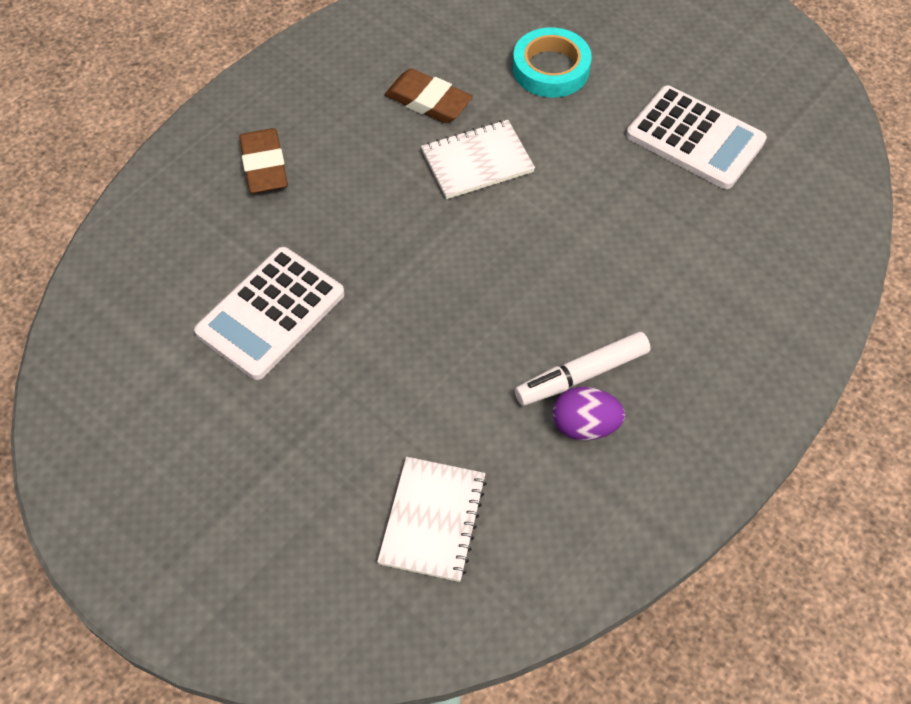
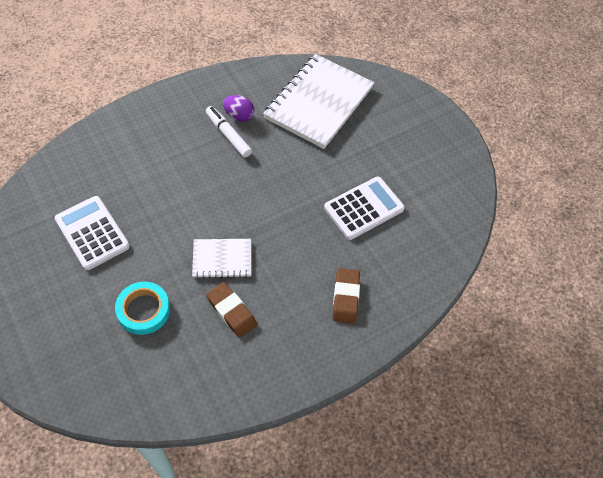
camera: 165 degrees left, 0 degrees up
(433, 520) = (319, 103): white notebook -> white notebook, size x1.98
(582, 375) = (228, 135): white marker -> white marker turned 120 degrees counterclockwise

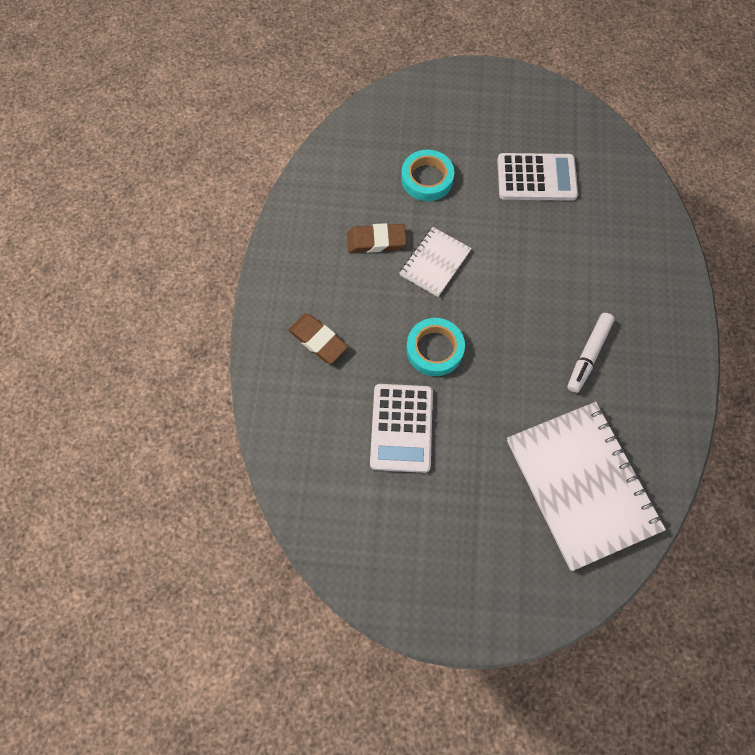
camera: 130 degrees right, 10 degrees up
(228, 135) = (588, 355): white marker -> white marker turned 120 degrees clockwise
(239, 116) = (611, 382): purple egg -> none
(293, 220) = (434, 349): none -> turquoise tape

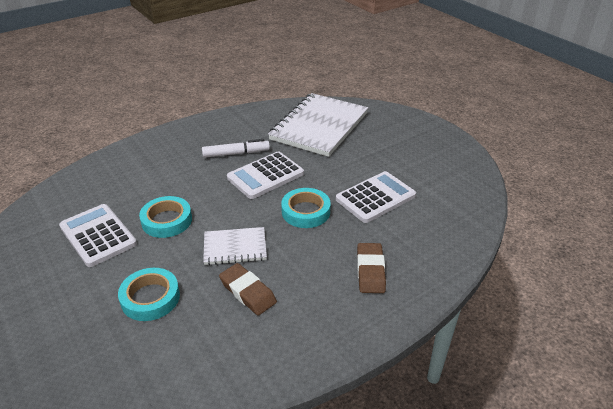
camera: 130 degrees left, 30 degrees down
(516, 234) = (167, 220): none -> turquoise tape
(522, 355) = (265, 176): none -> white calculator

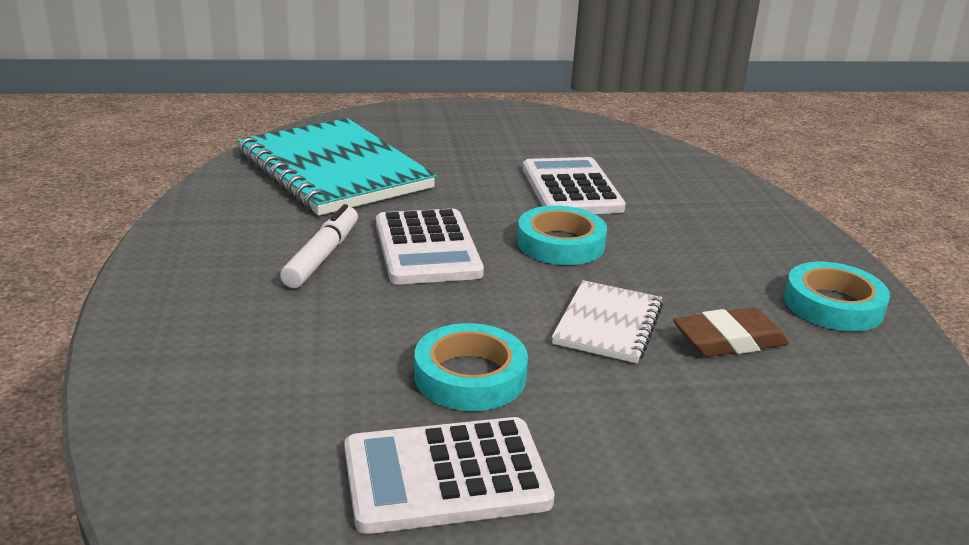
camera: 65 degrees left, 10 degrees down
(150, 298) = (696, 442): turquoise tape -> turquoise tape (833, 305)
(319, 126) = (333, 171): white notebook -> turquoise notebook
(370, 271) = (731, 238): brown eraser -> none

